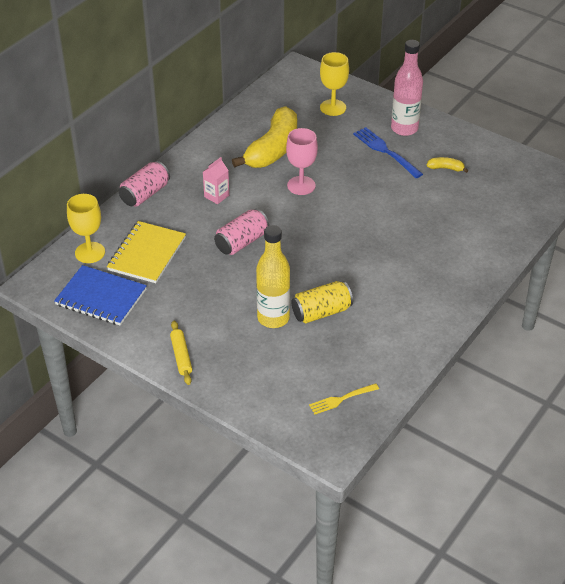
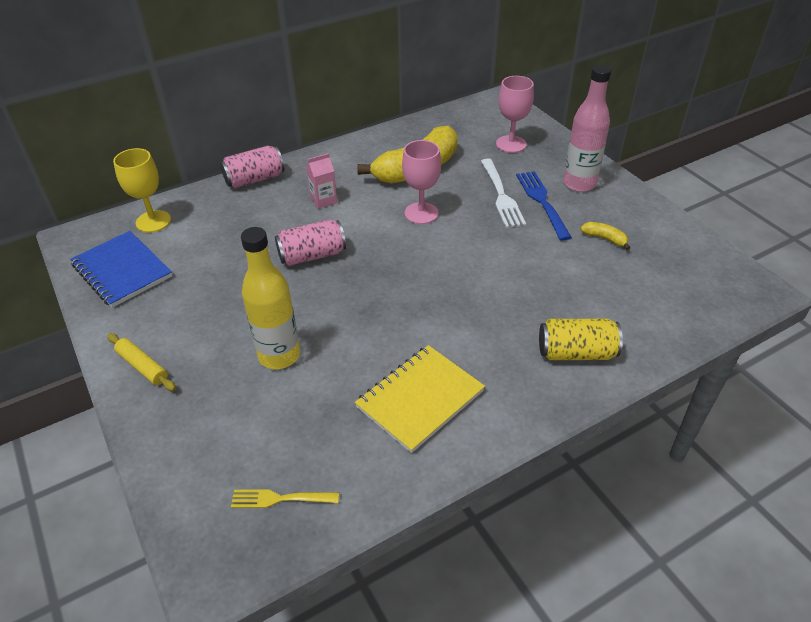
camera: 25 degrees right, 0 degrees up
(147, 254) = (206, 239): yellow notebook -> yellow notebook (420, 399)
(181, 356) = (143, 366): yellow rolling pin -> yellow rolling pin turned 60 degrees counterclockwise
(321, 312) = (340, 367): yellow can -> yellow can (576, 352)
(333, 107) = (511, 144): yellow goblet -> pink goblet
(352, 154) = (501, 195): none -> white fork

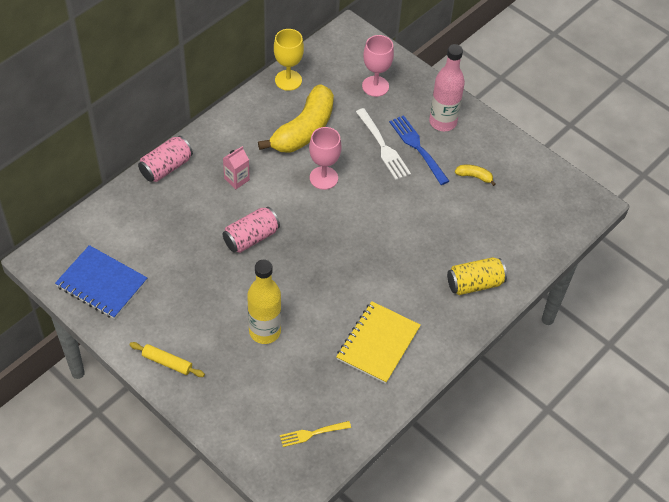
camera: 20 degrees left, 10 degrees up
(153, 221) = (100, 230): yellow goblet -> yellow goblet (288, 80)

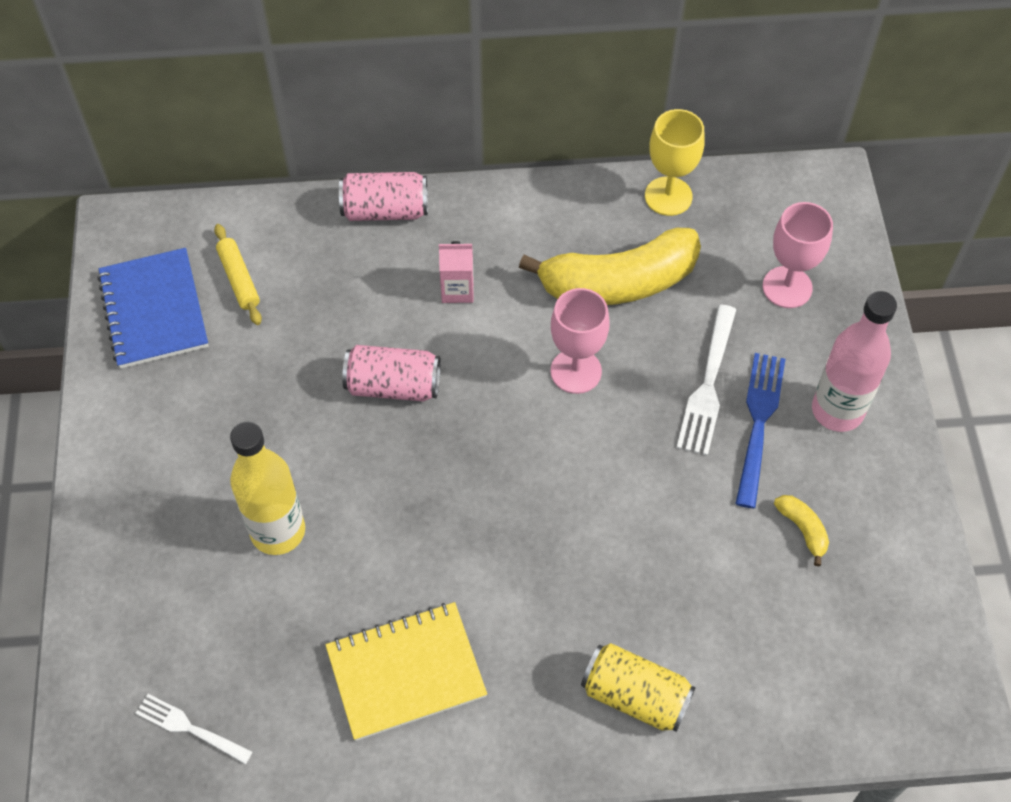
camera: 45 degrees right, 5 degrees up
(167, 362) = (121, 476): yellow rolling pin -> yellow rolling pin (239, 279)
(312, 433) = (191, 728): yellow fork -> white fork

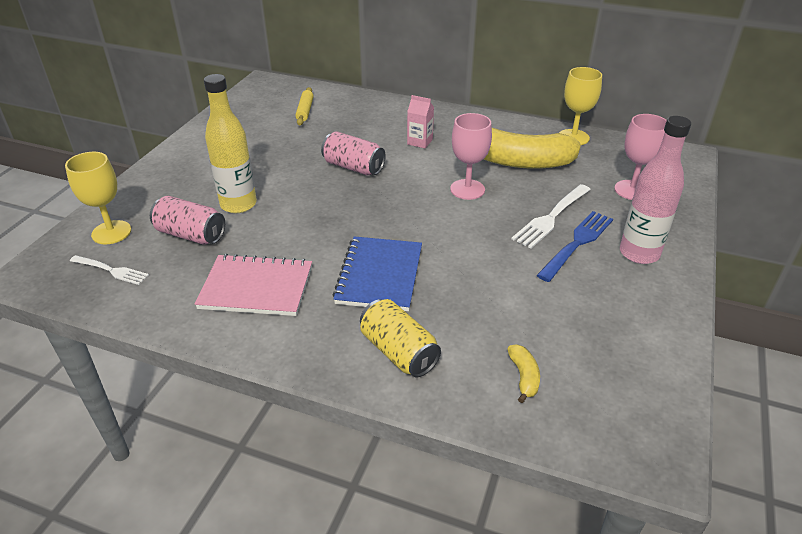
camera: 25 degrees right, 20 degrees down
(135, 661) = (111, 232): none -> yellow goblet
(154, 310) = (253, 111): blue notebook -> blue notebook (379, 275)
(191, 728) = (110, 270): white fork -> white fork turned 150 degrees clockwise
(385, 210) = (402, 106): pink can -> pink can (191, 235)
(406, 672) = (256, 288): yellow notebook -> pink notebook
(802, 529) = (580, 304): yellow banana -> yellow banana (523, 377)

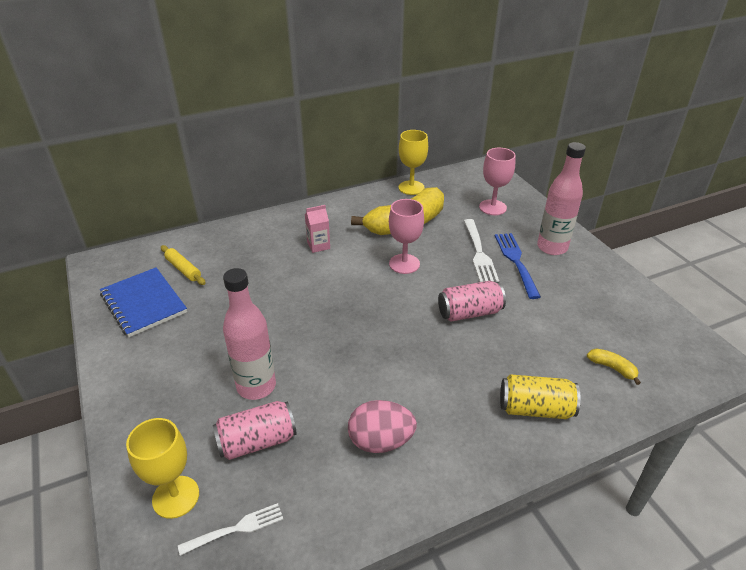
camera: 45 degrees left, 0 degrees up
(238, 204) = (256, 386): yellow bottle -> pink bottle
(256, 288) = (380, 441): pink notebook -> pink egg
(353, 167) = (300, 295): pink can -> pink can (469, 312)
(379, 275) = (445, 365): blue notebook -> blue notebook (144, 303)

